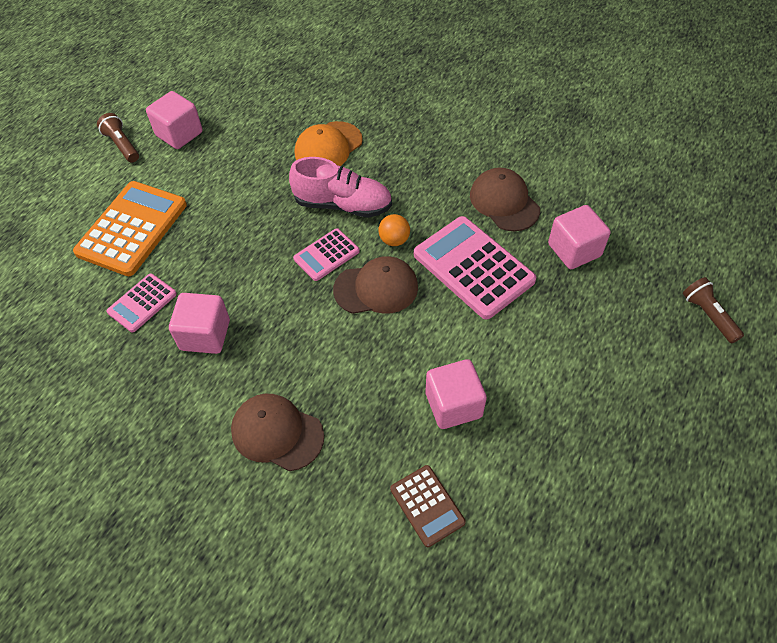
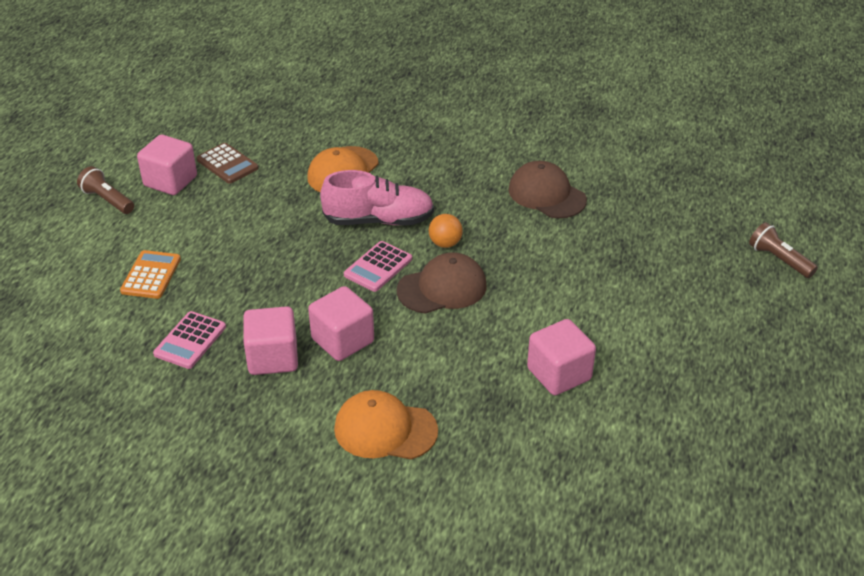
camera: 15 degrees left, 15 degrees down
(132, 229) = (151, 275): orange calculator -> orange calculator, size x0.54
(277, 433) = (385, 430): brown cap -> orange cap
(427, 505) = (564, 462): brown calculator -> brown calculator (227, 164)
(473, 267) = (536, 255): pink calculator -> none
(574, 250) = (631, 225): pink cube -> pink cube (342, 340)

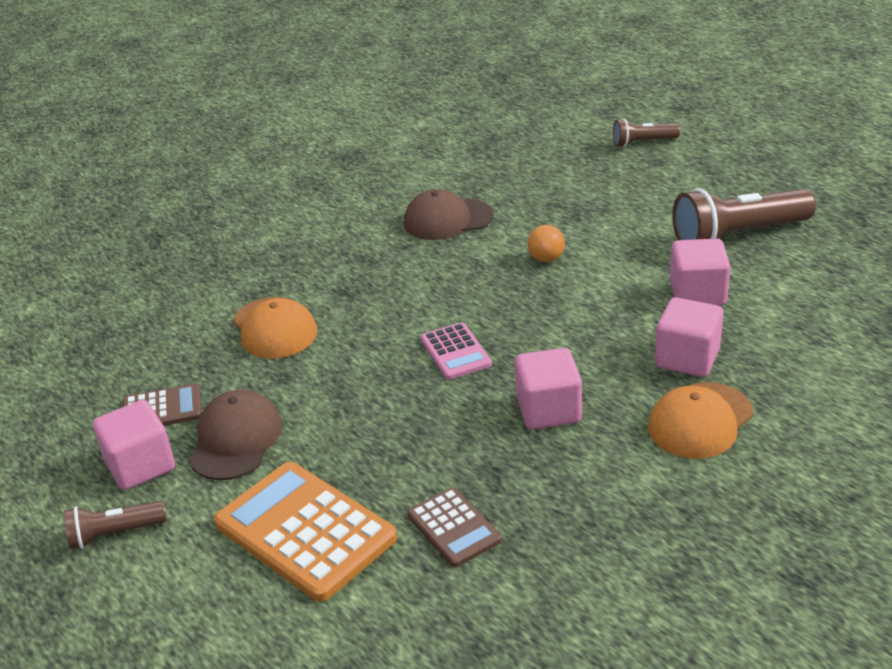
camera: 55 degrees left, 5 degrees down
(151, 275) = (305, 531): orange calculator -> orange calculator, size x1.85
(190, 340) = (453, 528): pink calculator -> brown calculator
(273, 358) = (535, 469): pink cube -> pink cube (687, 358)
(379, 220) = (382, 329): pink shoe -> none
(442, 288) = (524, 321): brown cap -> brown cap (235, 440)
(445, 243) = (460, 299): orange ball -> orange ball (546, 259)
(673, 372) = (737, 235): none -> brown flashlight

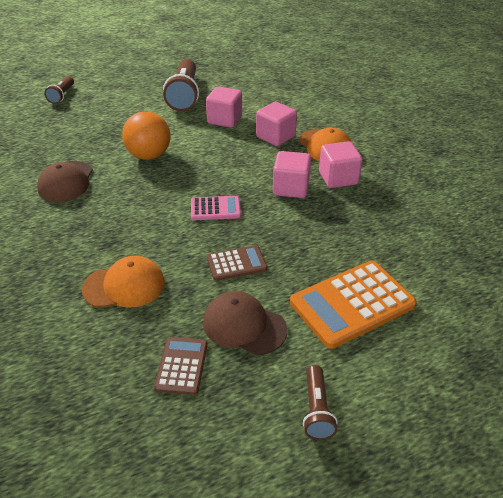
camera: 75 degrees left, 5 degrees up
(140, 466) = (245, 386): pink cube -> pink cube (338, 178)
(453, 528) = (372, 242): brown calculator -> brown calculator (236, 263)
(546, 259) = (149, 155): orange ball -> orange ball, size x1.92

